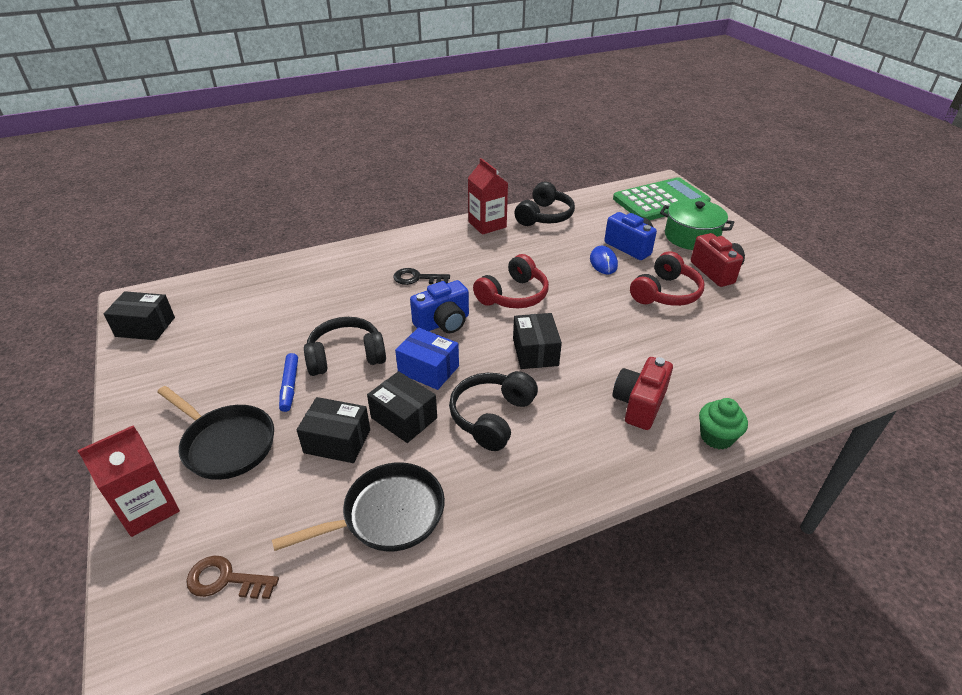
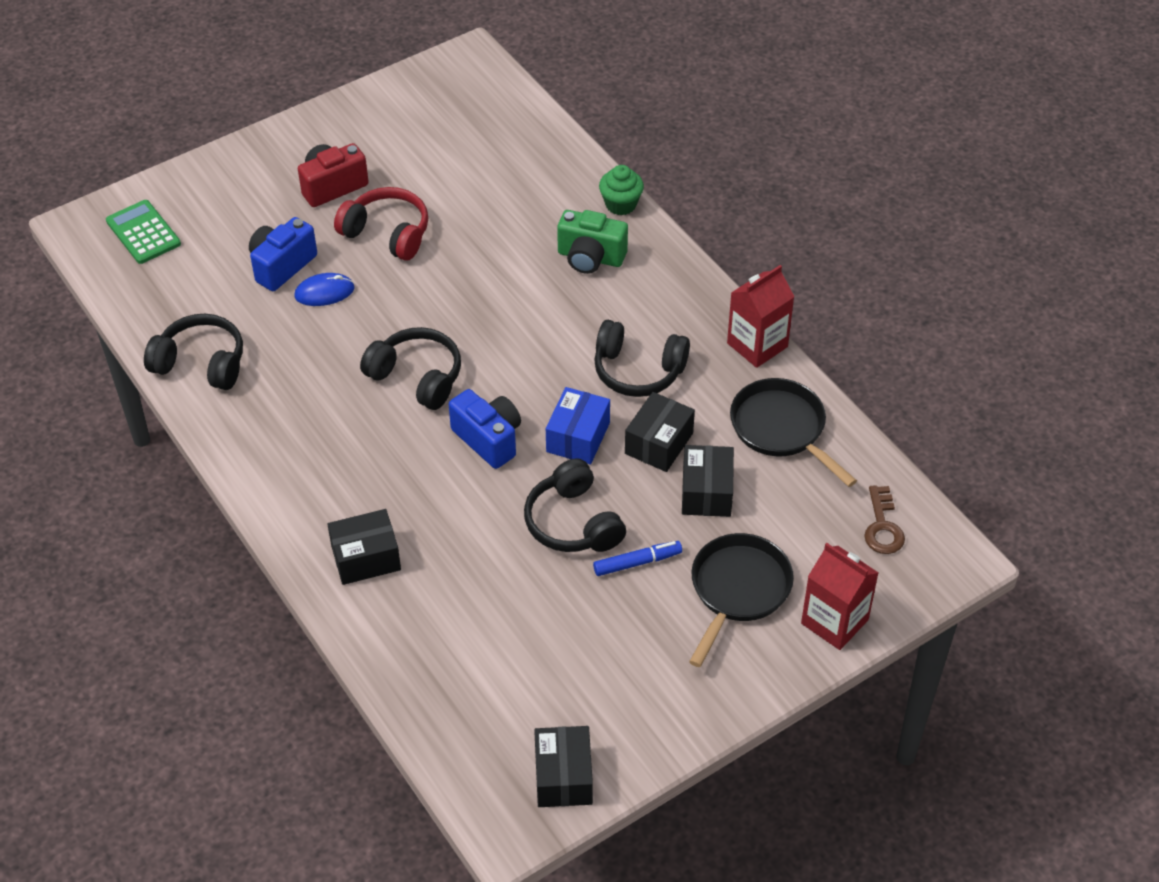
camera: 100 degrees left, 10 degrees up
(417, 278) = (393, 487): black key -> none
(487, 224) = (234, 429): red carton -> red carton (757, 345)
(513, 295) = (417, 377): red headphones -> black headphones
(535, 352) = (525, 345): black box -> black box (366, 558)
(639, 404) = (590, 257): red camera -> green camera
(660, 201) = (143, 233): green calculator -> green calculator, size x0.58
(691, 236) = (247, 204): green pot -> none

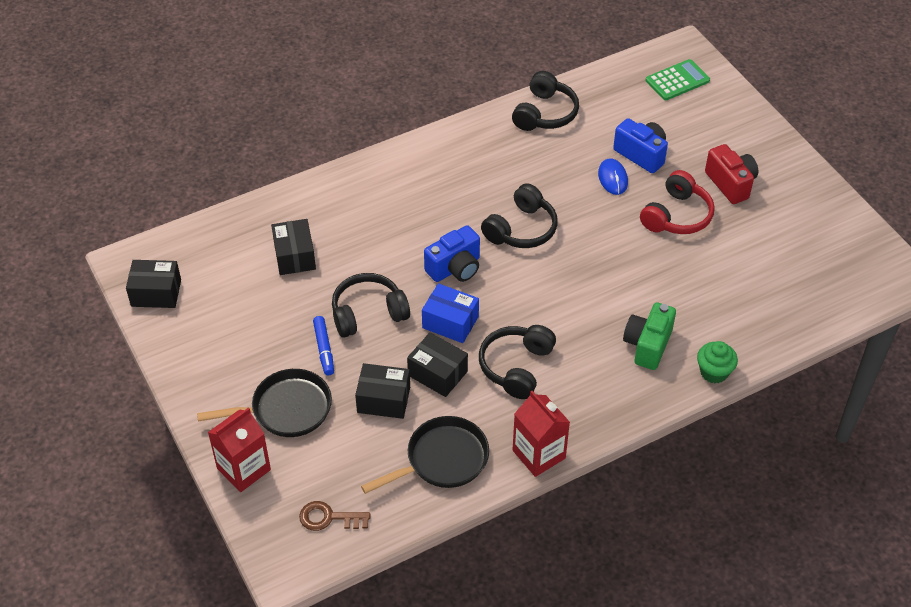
camera: 95 degrees right, 0 degrees up
(366, 558) = (357, 197): black box -> black box (295, 256)
(738, 590) = (286, 409): black pan -> black pan turned 45 degrees counterclockwise

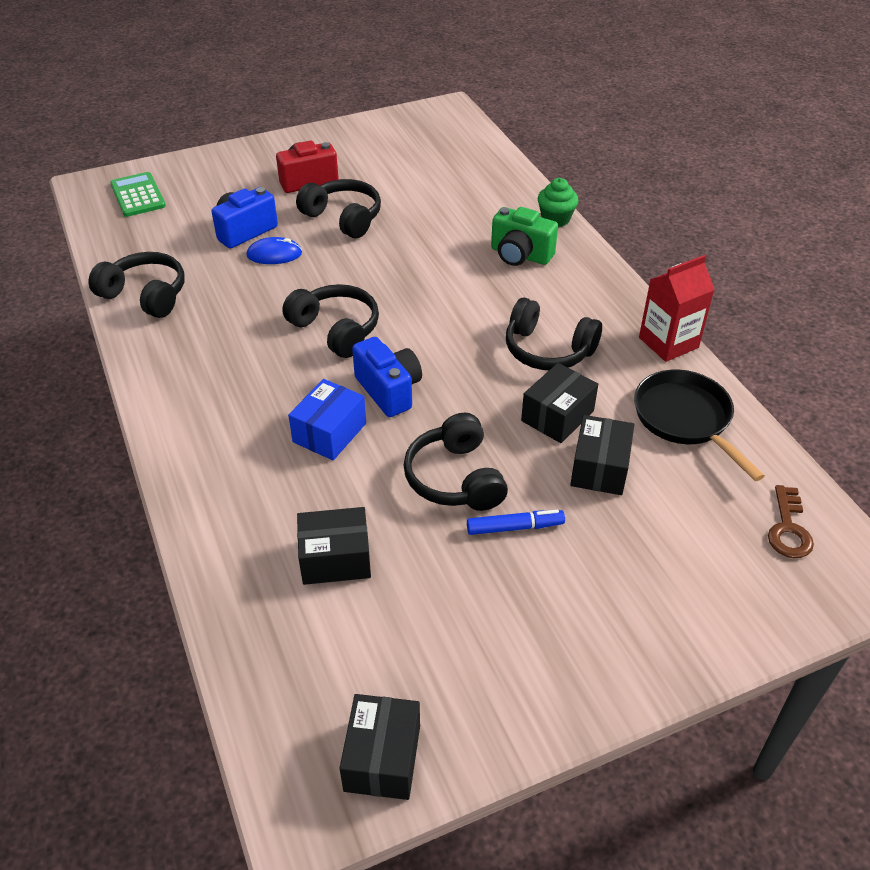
camera: 85 degrees left, 5 degrees down
(244, 469) = (727, 623): red carton -> none
(286, 409) = (620, 572): black pan -> none
(450, 322) = (477, 400): blue box -> blue box (329, 433)
(676, 215) = (343, 218): red headphones -> black headphones

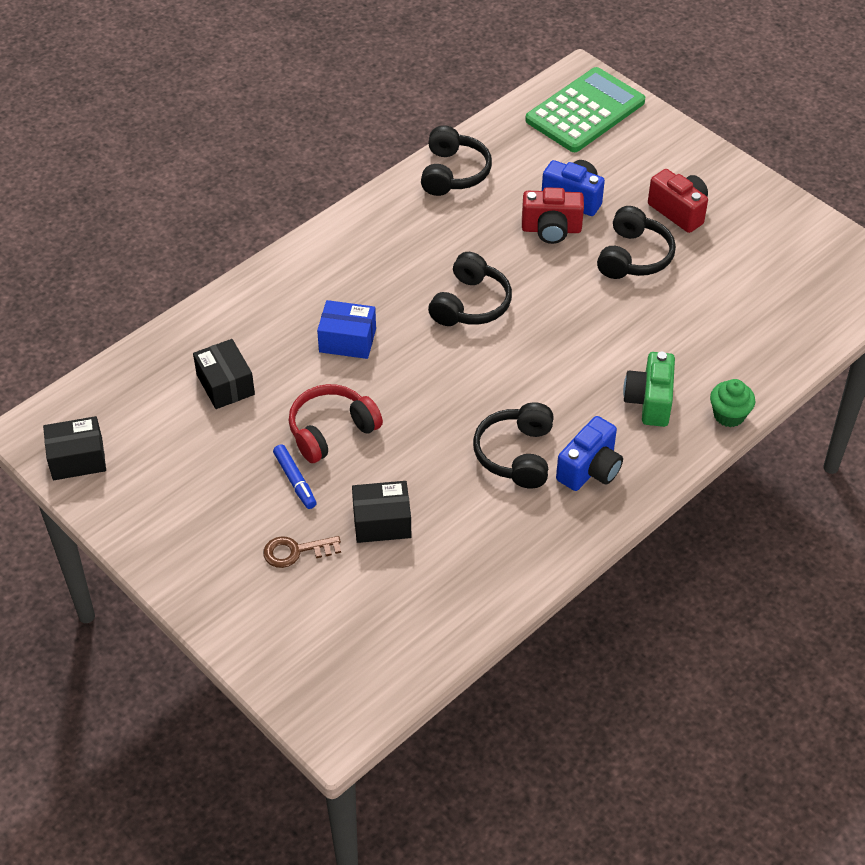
camera: 70 degrees right, 5 degrees up
(138, 195) = (585, 111): green calculator -> green calculator, size x1.72
(274, 254) = (551, 229): blue mouse -> red camera
(389, 390) = (412, 361): blue camera -> blue camera (590, 469)
(455, 478) = (331, 431): black headphones -> red headphones
(557, 416) = (432, 480): black box -> none
(668, 342) = (573, 543): red carton -> none
(685, 419) = (470, 573): black pan -> none
(788, 529) = (365, 665): brown key -> brown key (295, 551)

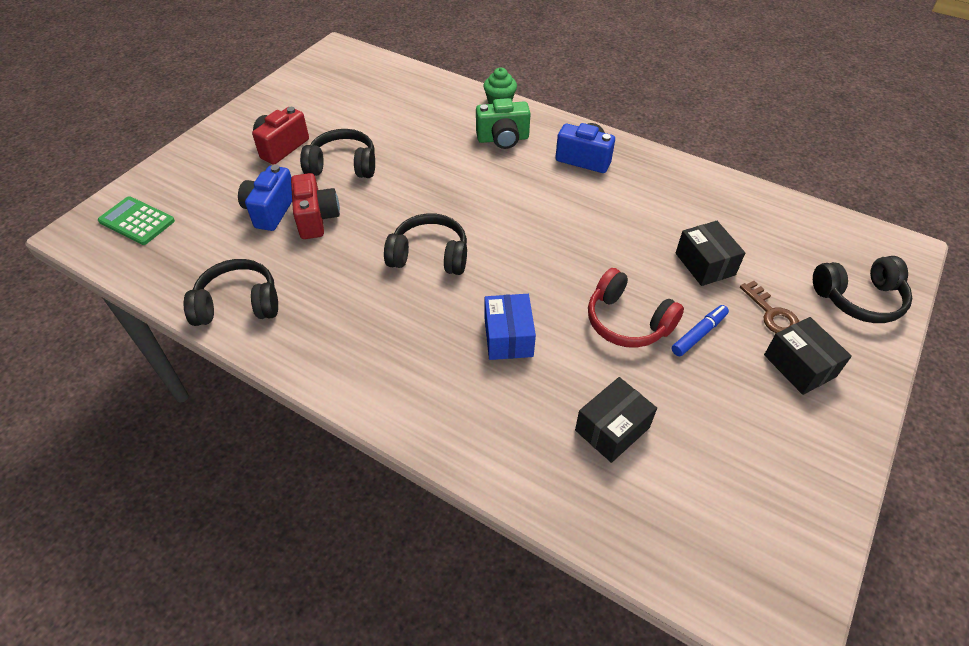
camera: 105 degrees left, 0 degrees up
(77, 459) = (790, 550): black box -> black box (799, 366)
(516, 454) = (590, 198): black headphones -> black headphones (858, 298)
(585, 111) = (137, 221): green calculator -> green calculator, size x0.58

